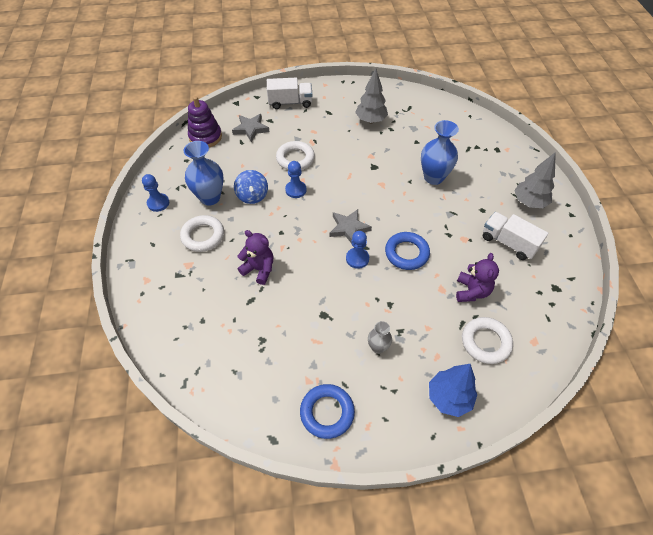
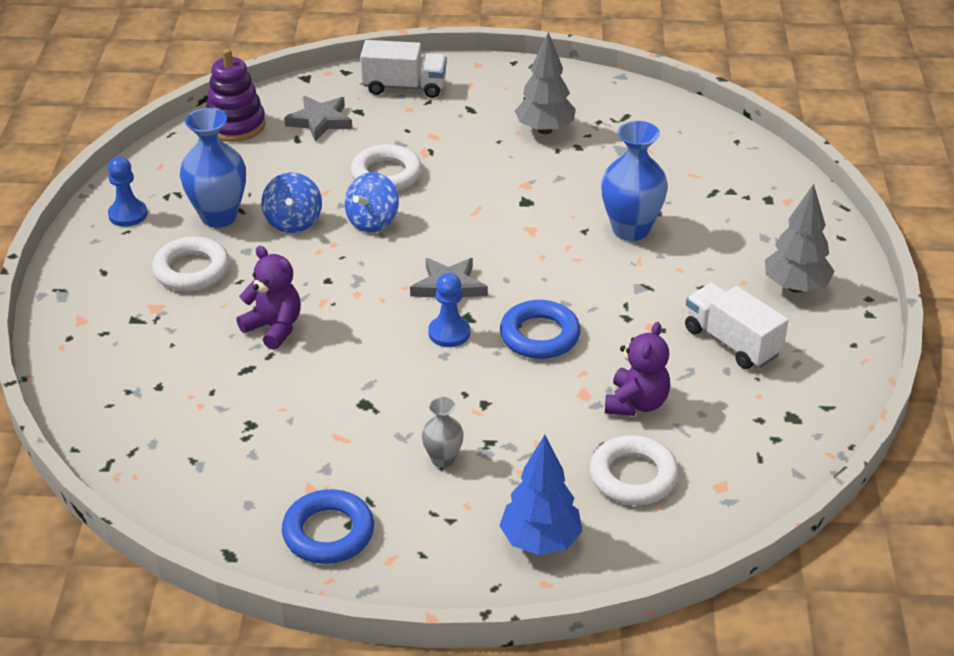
camera: 10 degrees right, 15 degrees down
(296, 190) = (372, 221): blue pawn -> blue spinning top

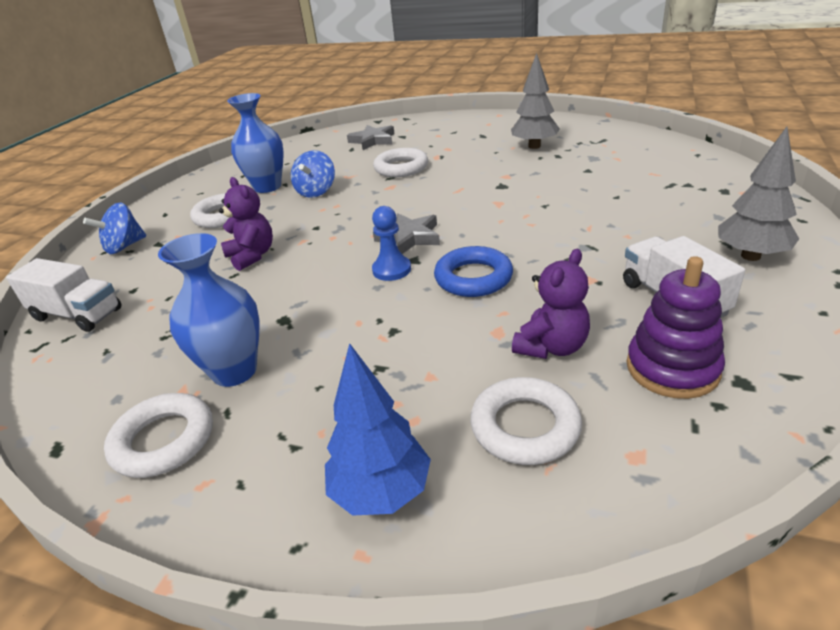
camera: 20 degrees right, 5 degrees down
(128, 214) = (209, 184): blue pawn -> none
(235, 125) = (316, 142): purple stacking toy -> purple stacking toy (672, 368)
(328, 533) = (164, 440): blue ring -> white ring
(372, 221) = (374, 193): blue spinning top -> blue spinning top (124, 247)
(404, 87) = (441, 125): white truck -> white truck (77, 314)
(443, 459) = (324, 379): grey vase -> none
(630, 230) = (587, 206): blue vase -> blue vase (234, 371)

